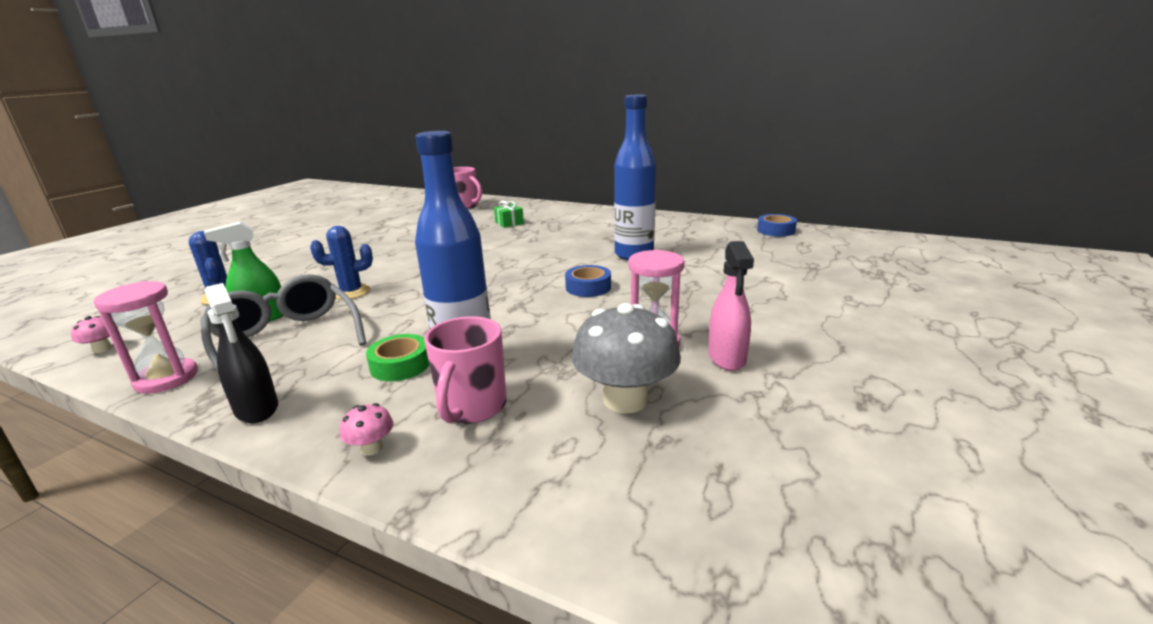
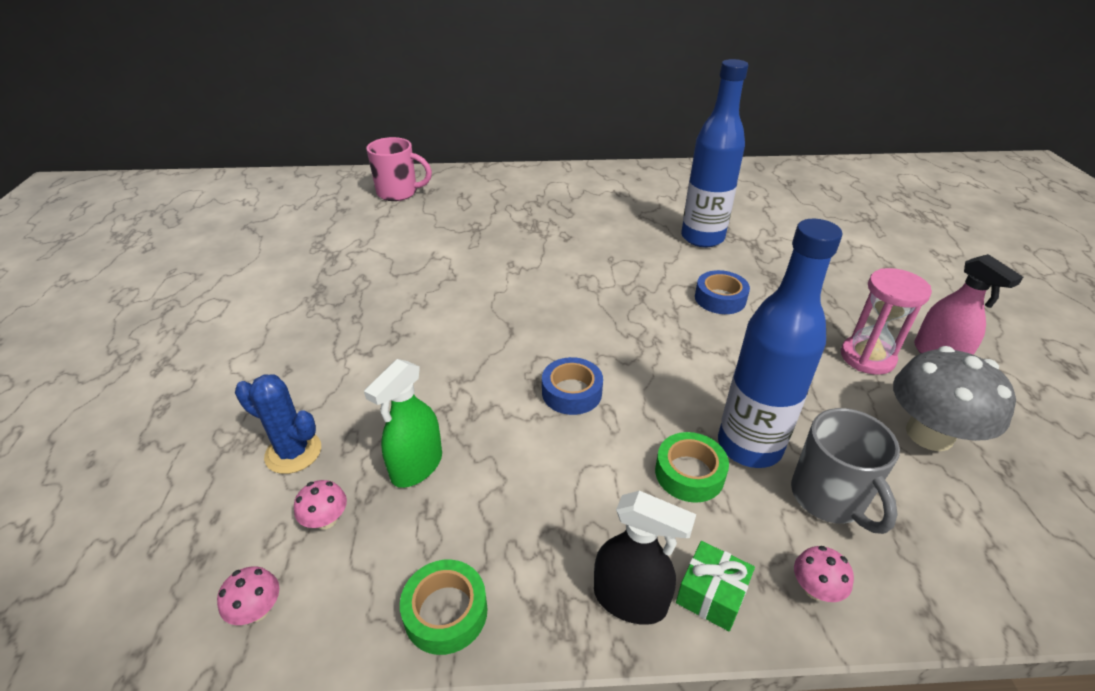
camera: 30 degrees left, 15 degrees up
(166, 379) = (446, 612): pink hourglass -> green tape
(187, 326) = (326, 520): none -> pink mushroom
(286, 339) = (504, 488): grey glasses -> none
(351, 292) = (470, 384): blue cactus -> none
(472, 407) = (829, 498): pink mug -> grey mug
(509, 223) = (500, 214): green gift -> green gift (711, 595)
(776, 230) = (783, 172): blue tape -> blue tape (571, 392)

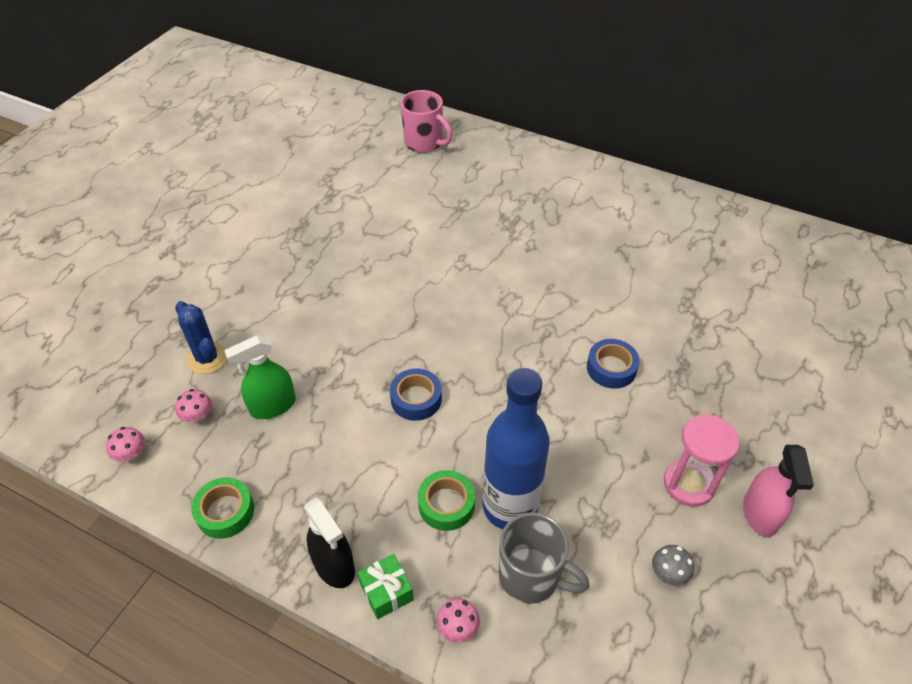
camera: 30 degrees right, 10 degrees up
(702, 238) = (656, 297): blue bottle -> none
(829, 498) = (531, 576): grey mug -> grey mug turned 75 degrees counterclockwise
(929, 434) = (668, 574): grey mushroom -> grey mushroom, size x0.43

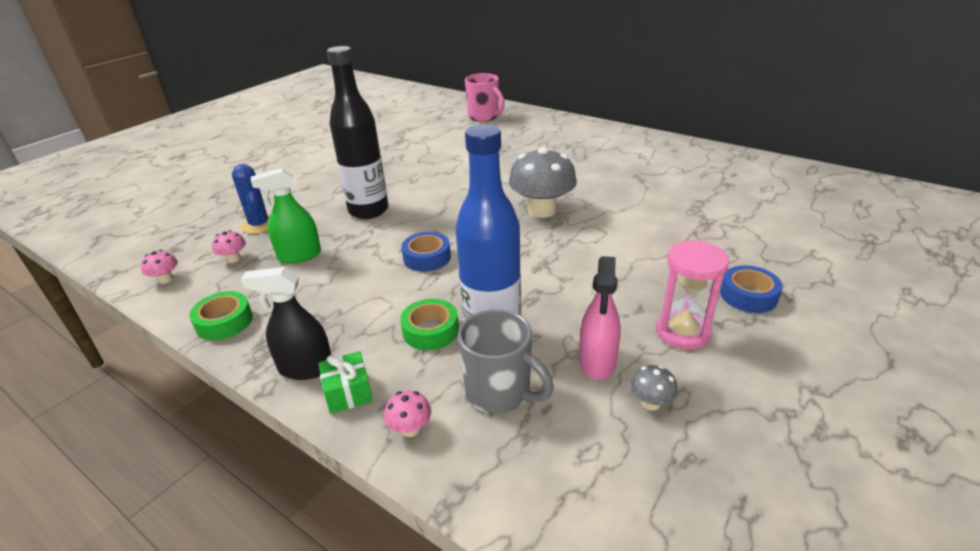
camera: 10 degrees right, 15 degrees down
(329, 326) = (368, 210): none -> black bottle
(334, 566) = (305, 368): black spray bottle -> black spray bottle turned 120 degrees clockwise
(525, 314) = (542, 210): none -> grey mushroom
(611, 368) = (615, 246): blue tape -> blue tape (748, 295)
(760, 514) = (760, 361): pink spray bottle -> pink spray bottle (597, 362)

